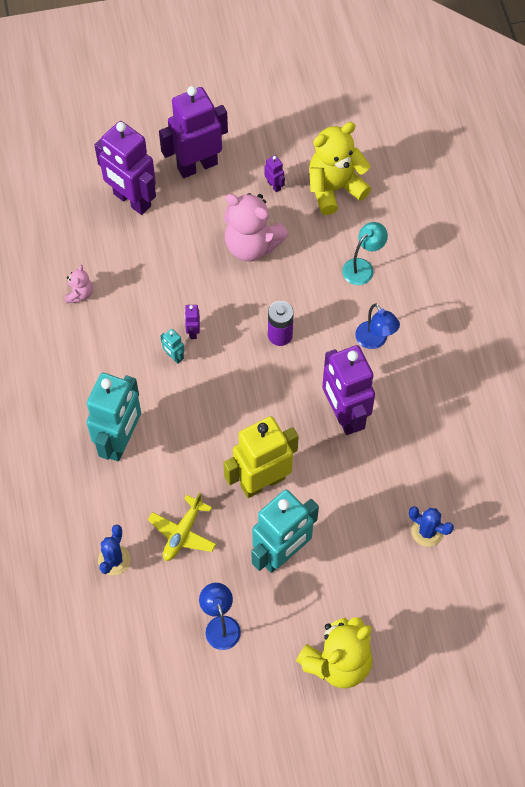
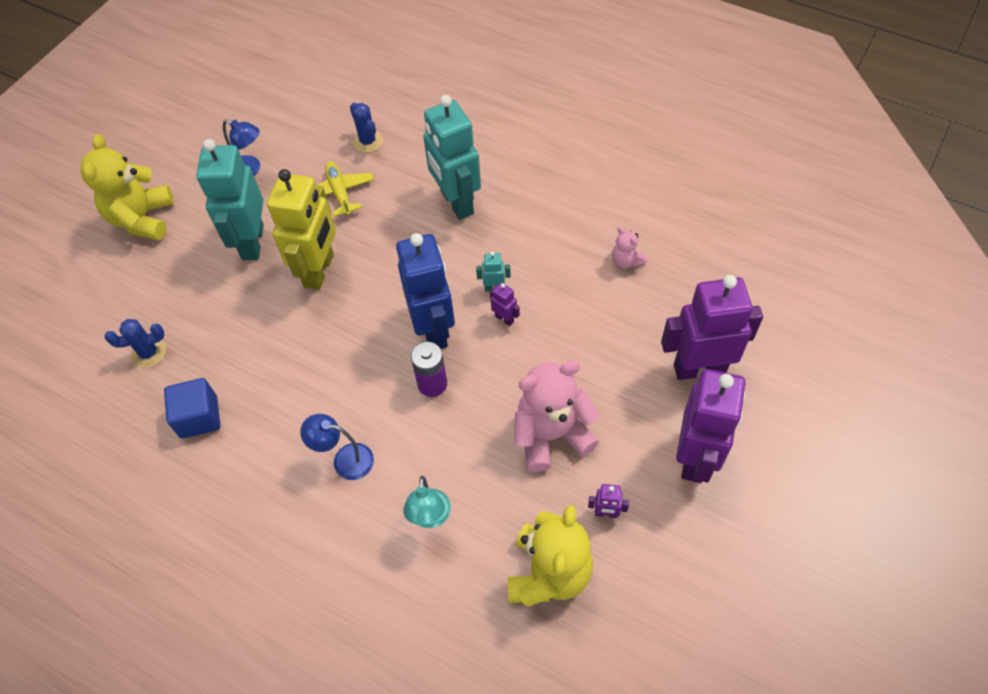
camera: 135 degrees right, 5 degrees down
(240, 367) = (434, 329): none -> blue robot
(344, 415) = (306, 374): purple robot -> none
(433, 451) = (199, 417): none -> blue cube

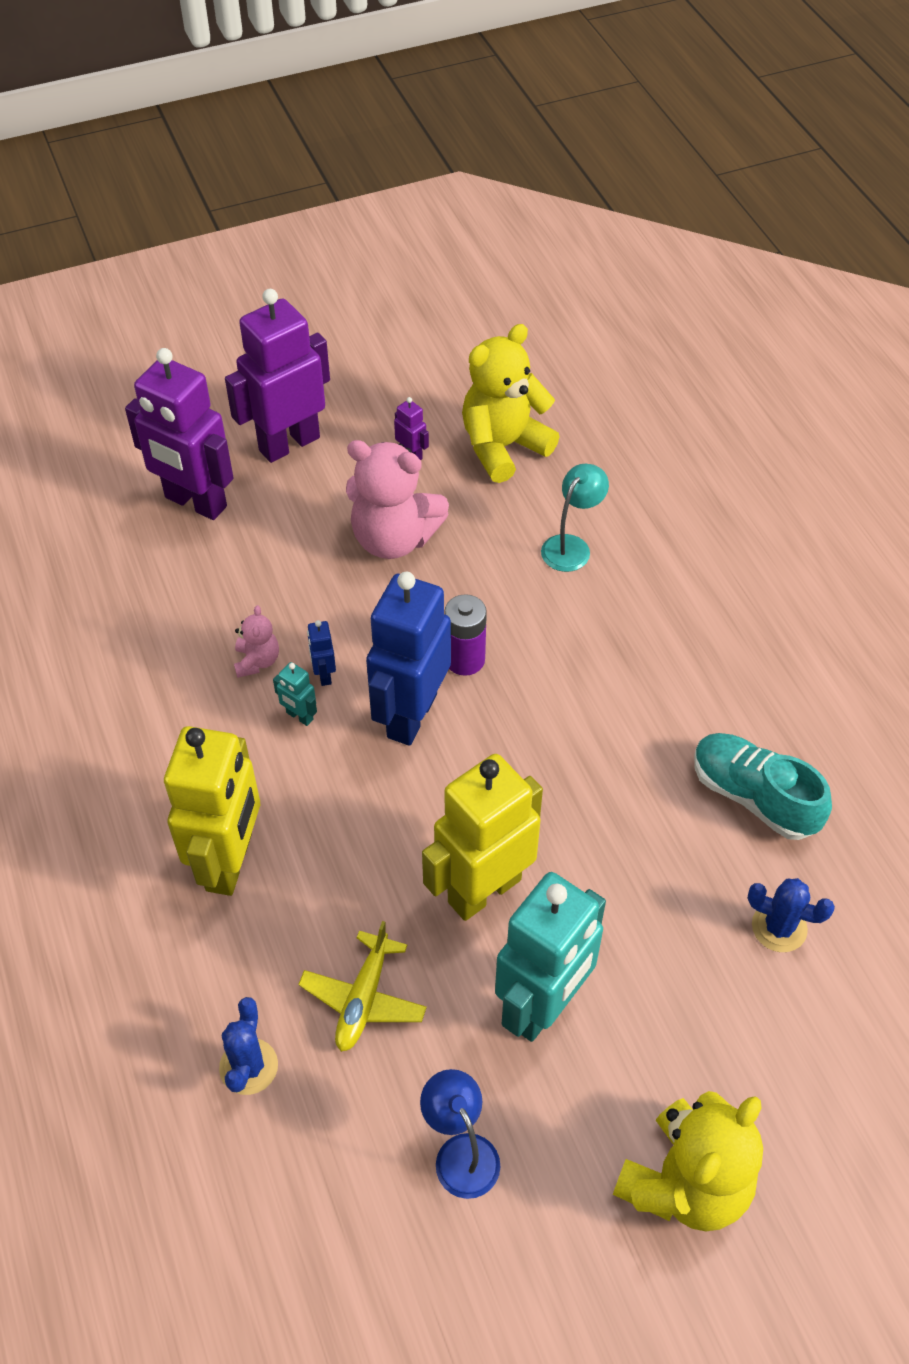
camera: 145 degrees left, 5 degrees down
(199, 417) = (754, 796): blue cube -> turquoise shoe
(345, 460) = (616, 646): blue lamp -> none
(456, 202) = (230, 862): turquoise robot -> yellow robot
(504, 318) = (324, 674): purple robot -> blue robot
(626, 261) = (130, 645): pink teddy bear -> pink teddy bear (257, 661)

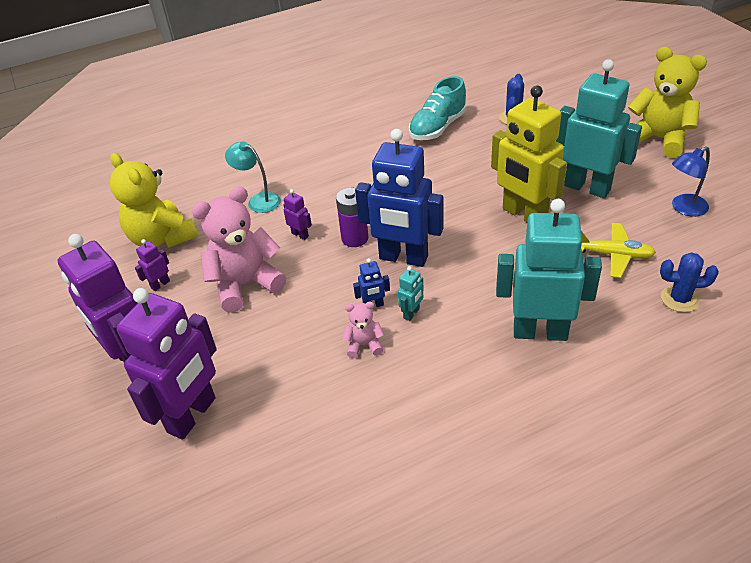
camera: 90 degrees left, 10 degrees down
(230, 862) = (540, 332): yellow robot -> turquoise robot
(394, 539) = (245, 284): pink teddy bear -> pink teddy bear turned 135 degrees counterclockwise
(484, 596) = (300, 235): none -> purple robot

